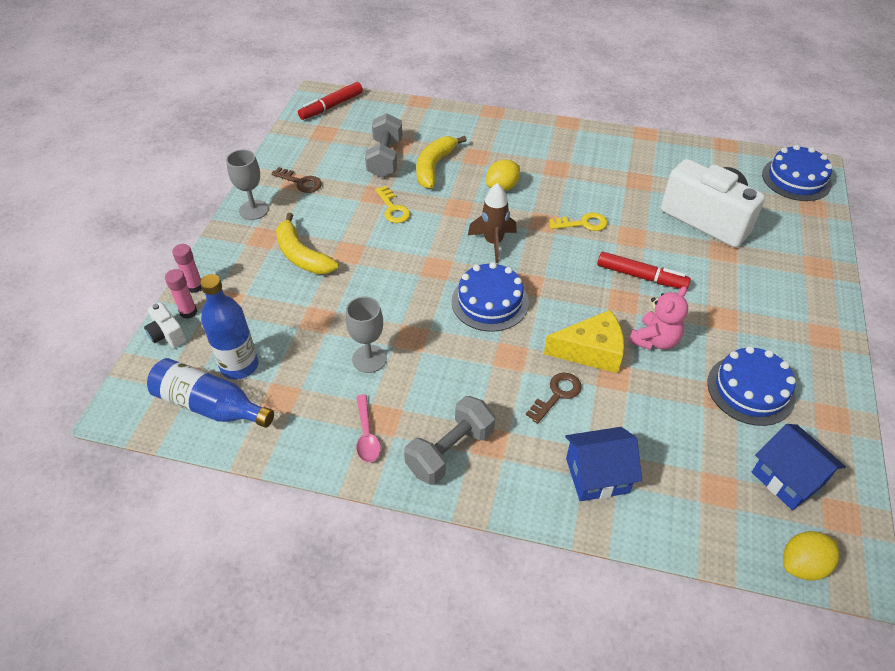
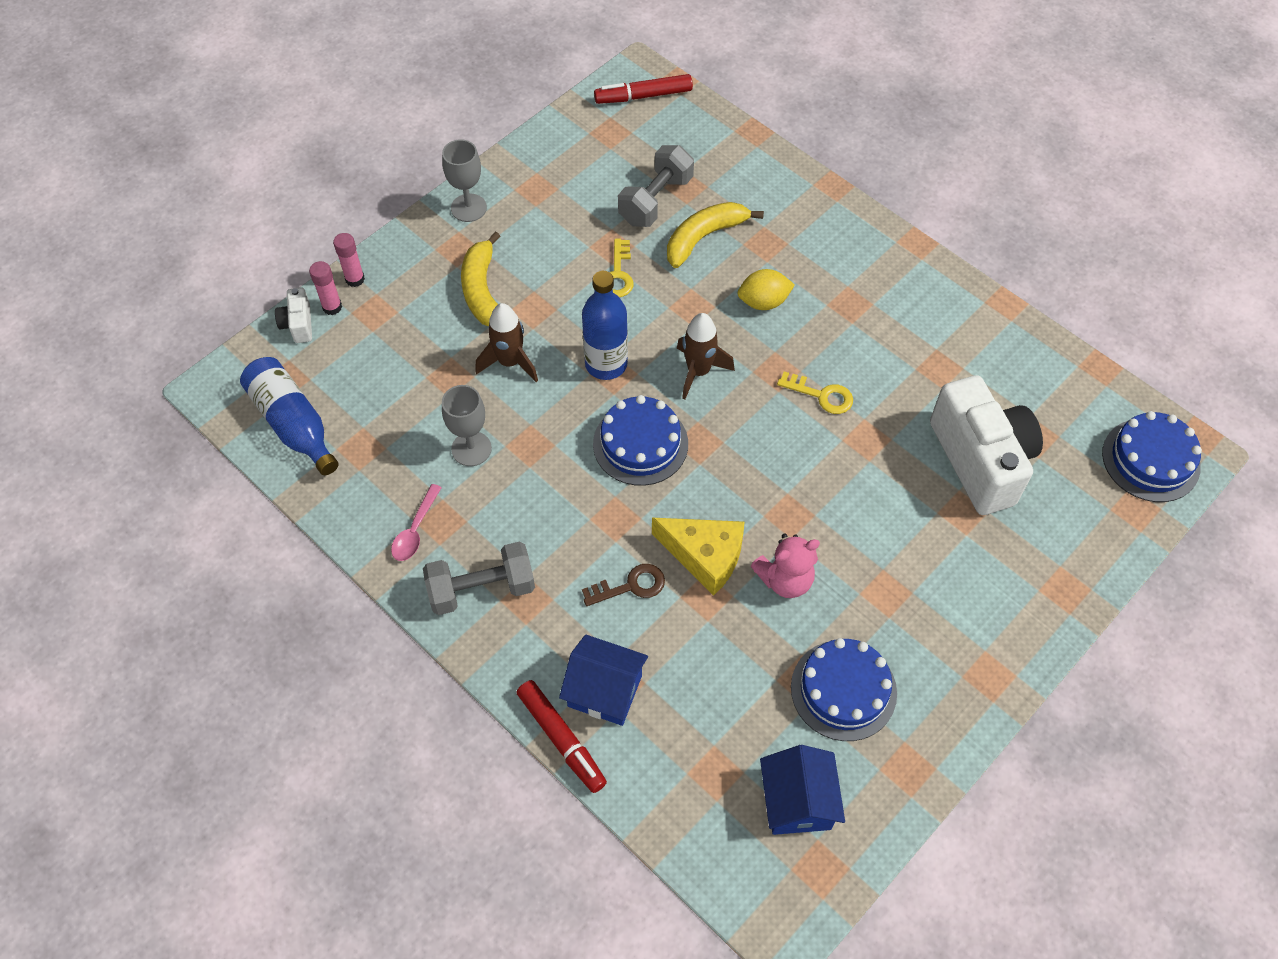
camera: 30 degrees right, 10 degrees up
(239, 366) = (344, 393): blue bottle -> blue bottle (606, 364)
(300, 182) = (540, 192): brown key -> none
(356, 291) = (510, 362): none -> brown rocket
(641, 276) = (834, 496): red marker -> red marker (561, 739)
(802, 564) = (735, 889): yellow lemon -> none

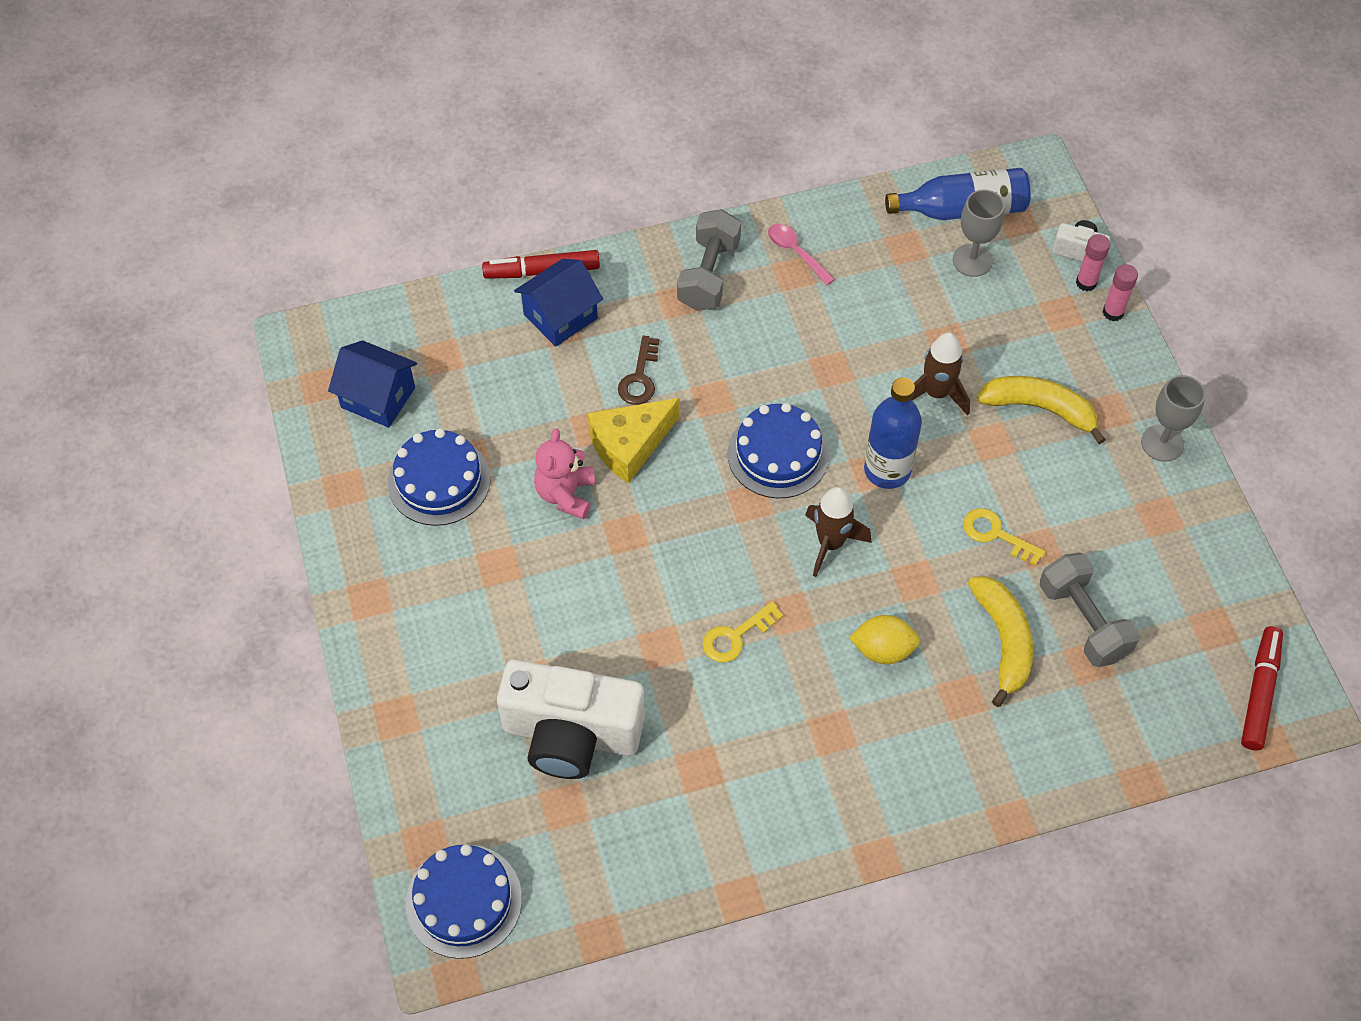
camera: 120 degrees right, 0 degrees up
(471, 449) = (855, 324): grey goblet -> grey goblet (972, 260)
(763, 302) = (883, 650): yellow lemon -> yellow lemon turned 75 degrees clockwise

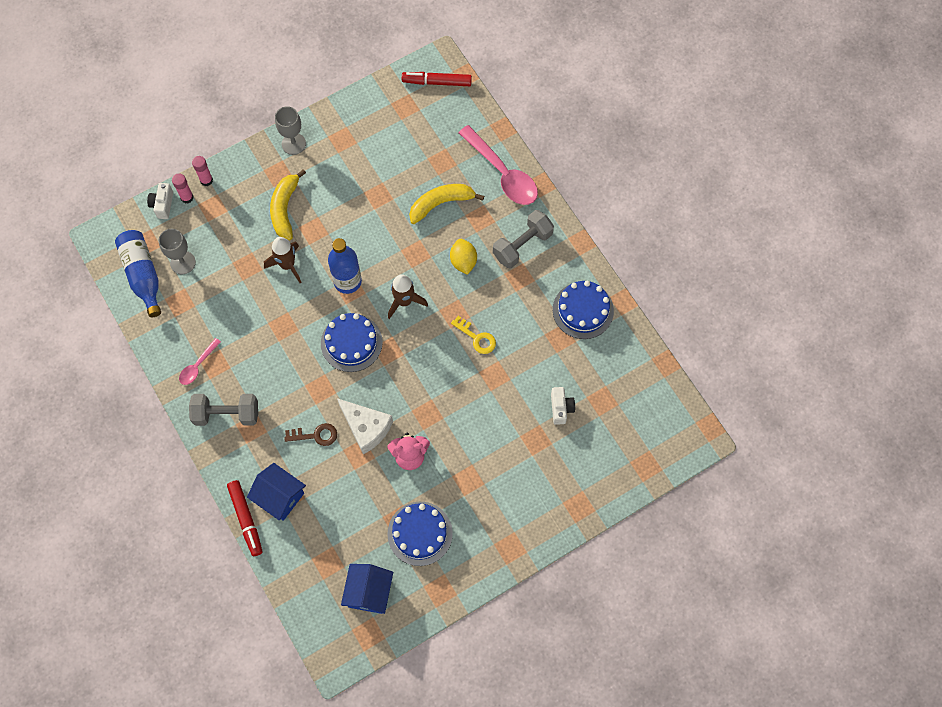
camera: 105 degrees left, 10 degrees up
(464, 901) = (670, 435): blue cake -> blue cake (583, 310)
(571, 734) = (561, 408): white camera -> white camera, size x0.43
(629, 445) = (366, 428): yellow cheese -> white cheese
(996, 534) = (375, 218): yellow key -> none
(1046, 758) = (503, 173): none -> pink spoon
(1083, 621) = (418, 167): grey dumbbell -> grey dumbbell (522, 245)

